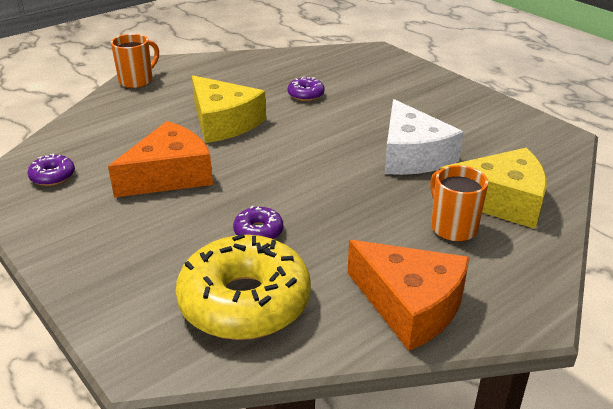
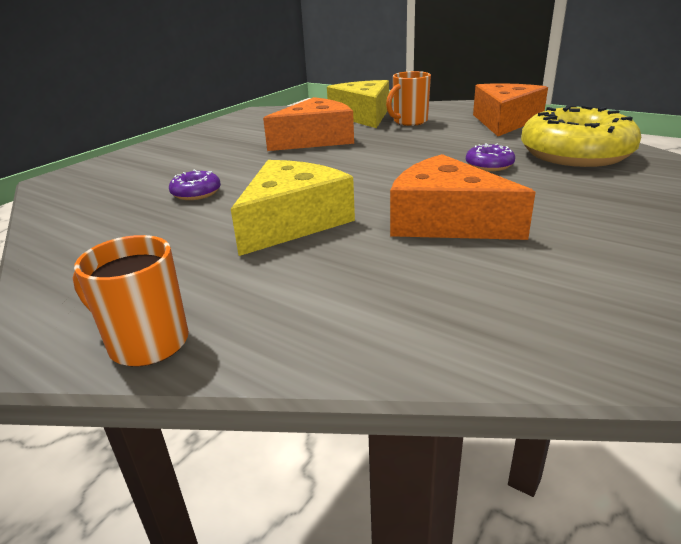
camera: 105 degrees left, 5 degrees down
(53, 176) = (544, 303): purple donut -> none
(412, 155) = (315, 139): white cheese -> orange cheese

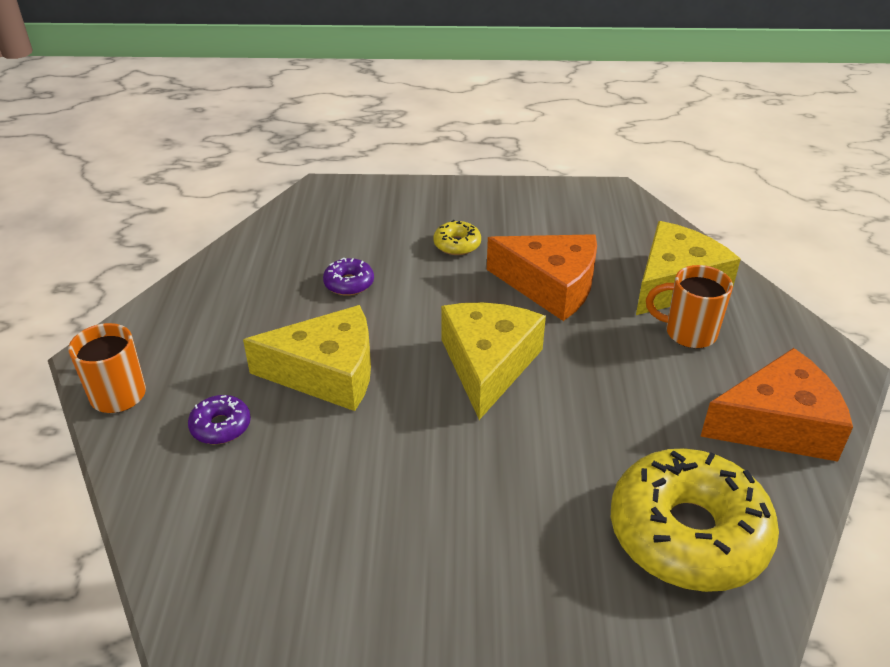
camera: 55 degrees right, 10 degrees up
(224, 153) = (457, 244): none -> yellow donut
(365, 169) = (488, 364): none -> yellow cheese
(446, 221) = (391, 475): orange cheese -> none
(489, 165) = (577, 460): purple donut -> purple donut (221, 426)

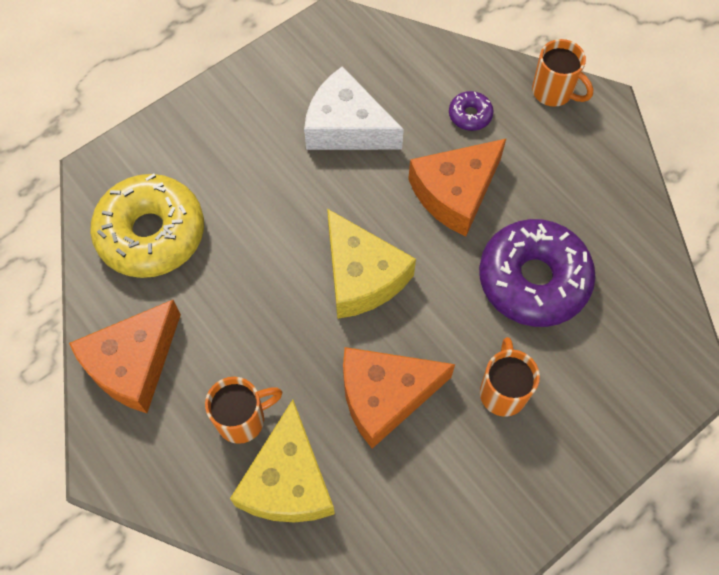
camera: 140 degrees right, 25 degrees up
(327, 373) = (455, 193): yellow cheese -> orange cheese
(349, 283) = (533, 280): purple donut -> purple donut, size x2.34
(356, 502) = (346, 127): none -> white cheese
(457, 244) = (503, 391): yellow donut -> orange mug

